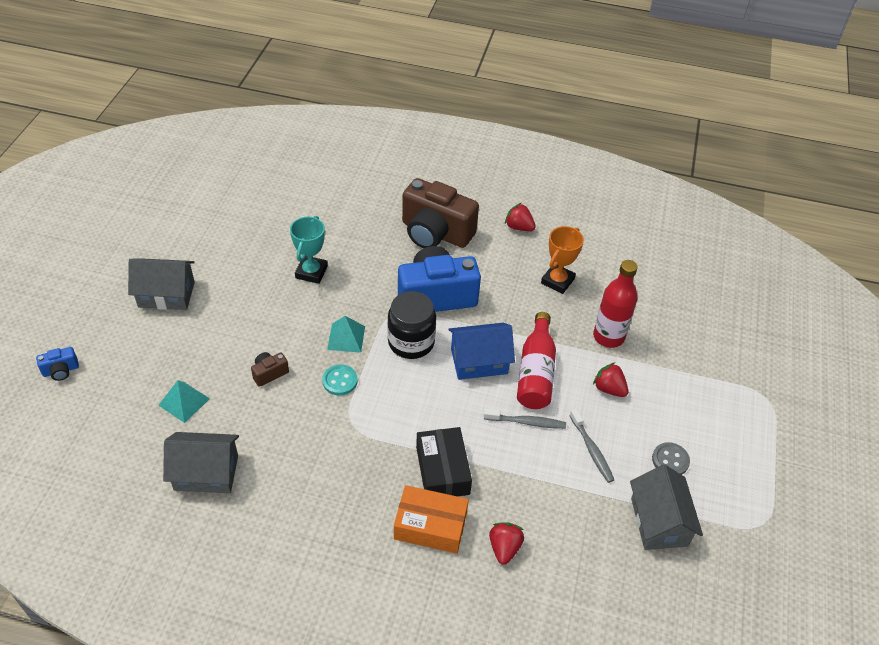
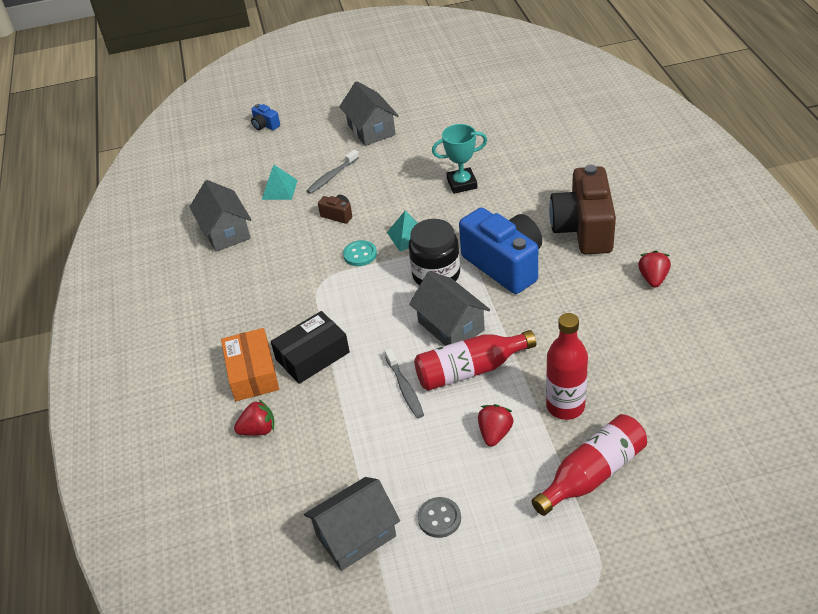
camera: 70 degrees right, 5 degrees down
(479, 361) = (451, 326): blue house -> grey house
(557, 281) = (606, 337): orange trophy -> none
(591, 450) = (407, 449): grey toothbrush -> grey toothbrush (332, 176)
(677, 354) = (592, 474): none -> red bottle

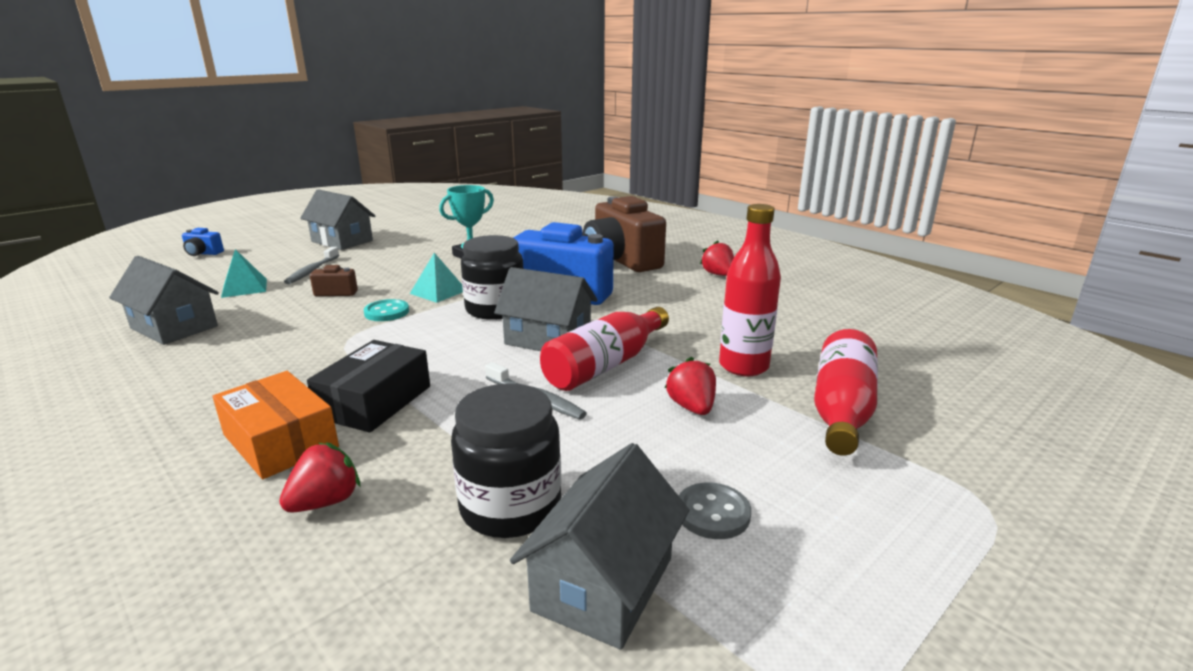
camera: 35 degrees left, 20 degrees down
(341, 470) = (510, 507): none -> black jar

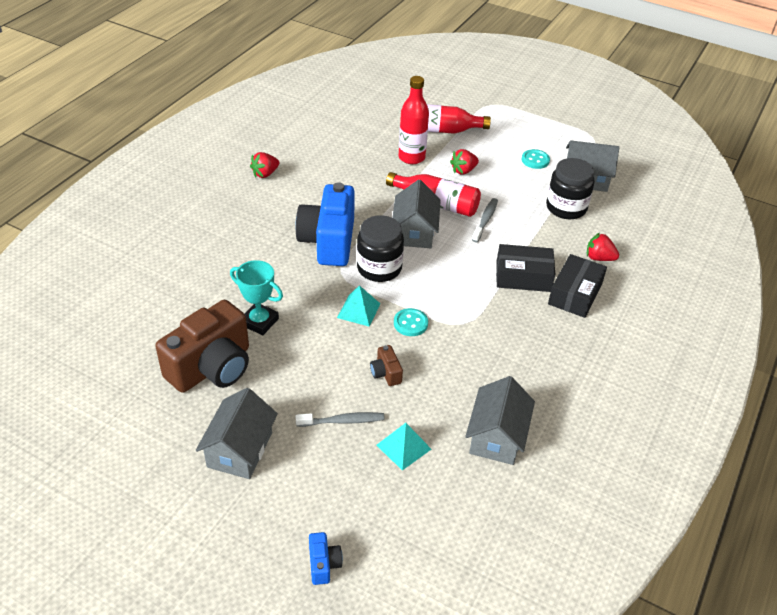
camera: 110 degrees left, 20 degrees up
(280, 441) = (575, 294): orange box -> black box
(621, 261) = (246, 225): brown camera -> brown camera (212, 367)
(712, 513) = (535, 160): grey button -> turquoise button

